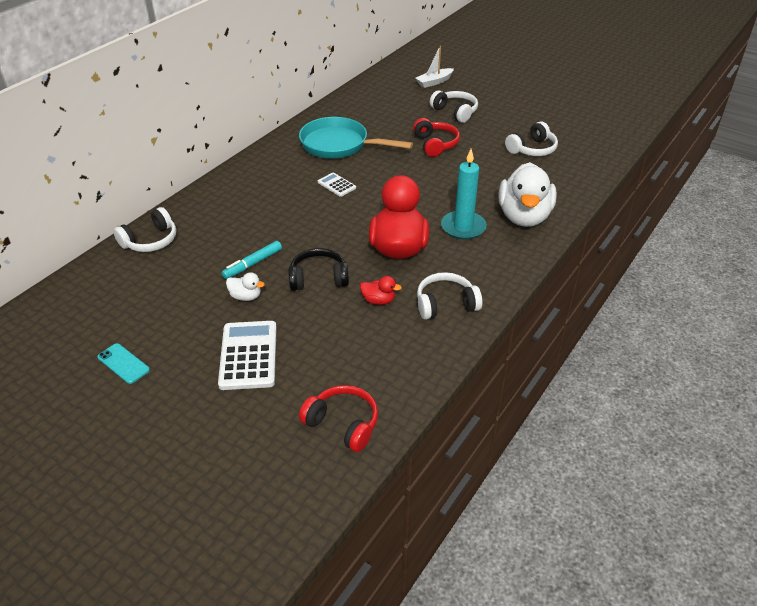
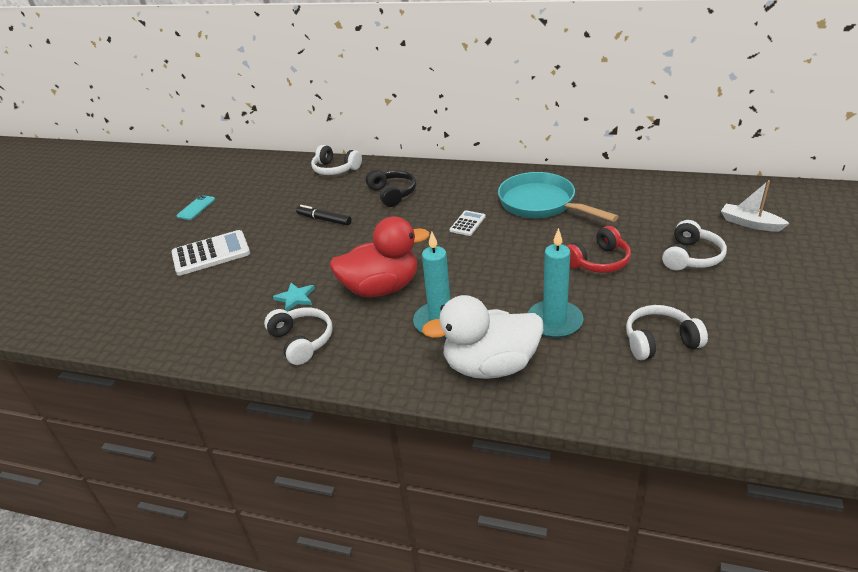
camera: 75 degrees right, 5 degrees down
(246, 296) = (281, 230): white duck -> none
(253, 264) = (324, 220): turquoise marker -> black marker
(318, 278) = (316, 256): black headphones -> black headphones (392, 194)
(339, 145) = (541, 204): turquoise pan -> turquoise pan turned 45 degrees counterclockwise
(343, 424) = (136, 322): red headphones -> none
(378, 300) = (295, 298): red duck -> turquoise star
(491, 180) = (554, 321): none -> turquoise candle
(532, 149) = (660, 341): white headphones -> white headphones turned 135 degrees clockwise

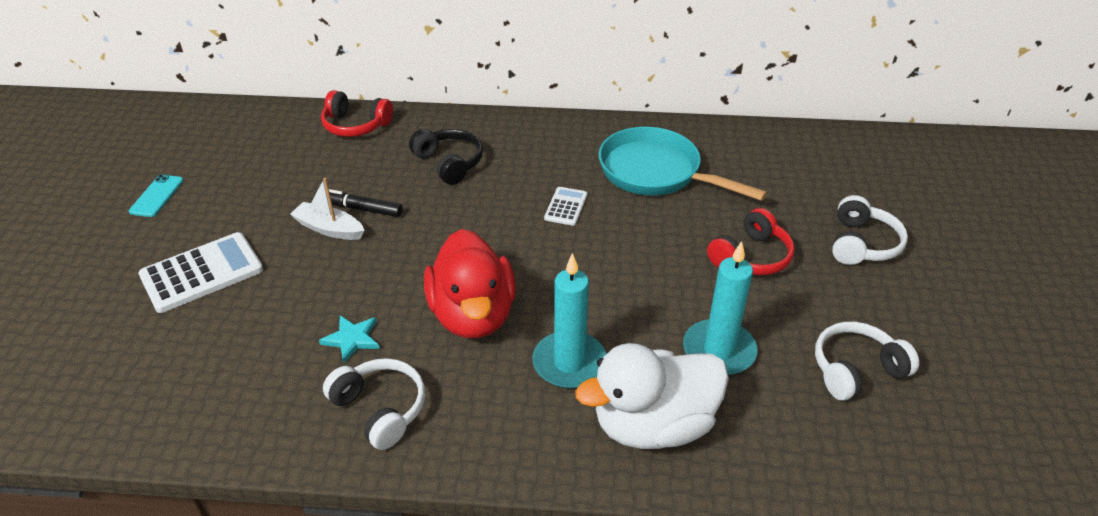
camera: 15 degrees left, 5 degrees up
(335, 169) = (355, 125): white headphones -> red headphones
(381, 288) = (473, 315): red duck -> red duck turned 105 degrees clockwise
(750, 223) = (918, 192): white boat -> white boat (329, 229)

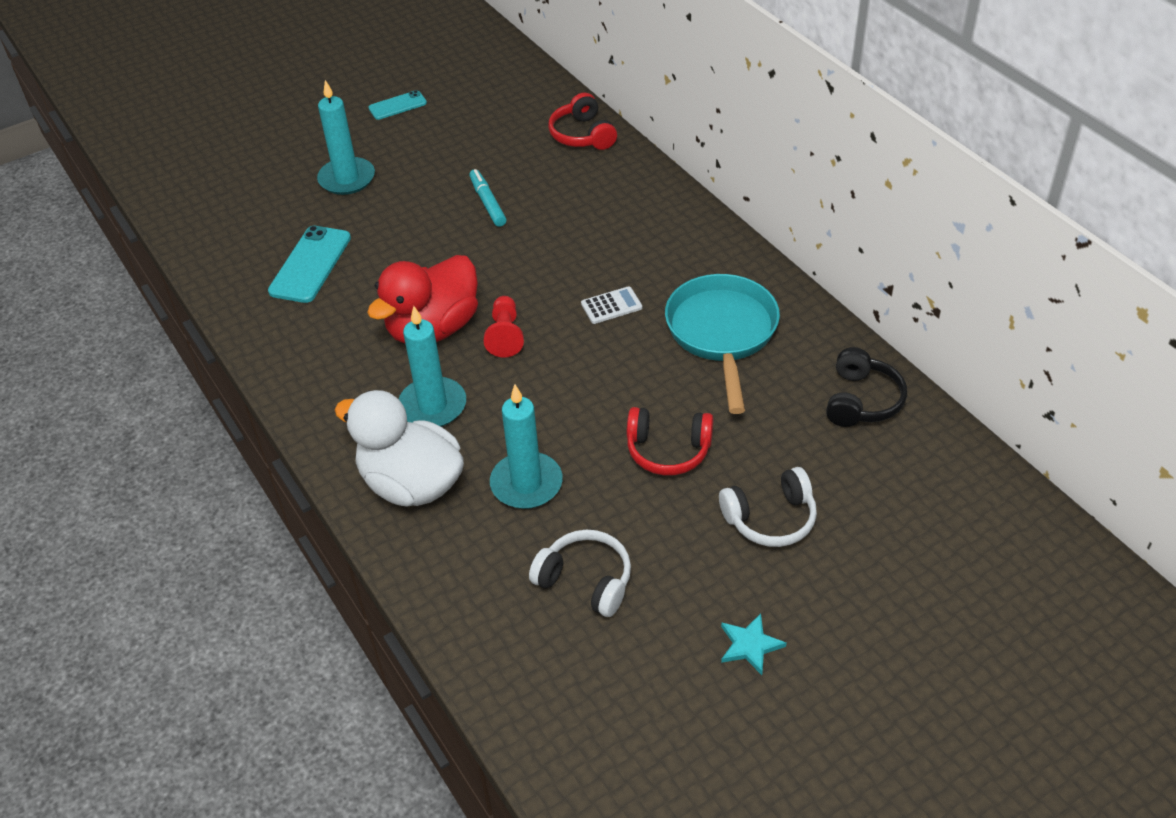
camera: 55 degrees right, 5 degrees up
(202, 273) = (347, 179): white calculator -> turquoise candle
(282, 355) = (310, 264): none -> turquoise phone
(329, 229) = (449, 203): white boat -> none
(352, 339) = (353, 286): turquoise star -> turquoise star (750, 645)
(361, 209) = (487, 203): black marker -> turquoise marker
(380, 409) = (305, 339): white headphones -> none
(449, 163) = (593, 211): black headphones -> black headphones (861, 400)
(532, 277) = (505, 335): none -> red pawn

